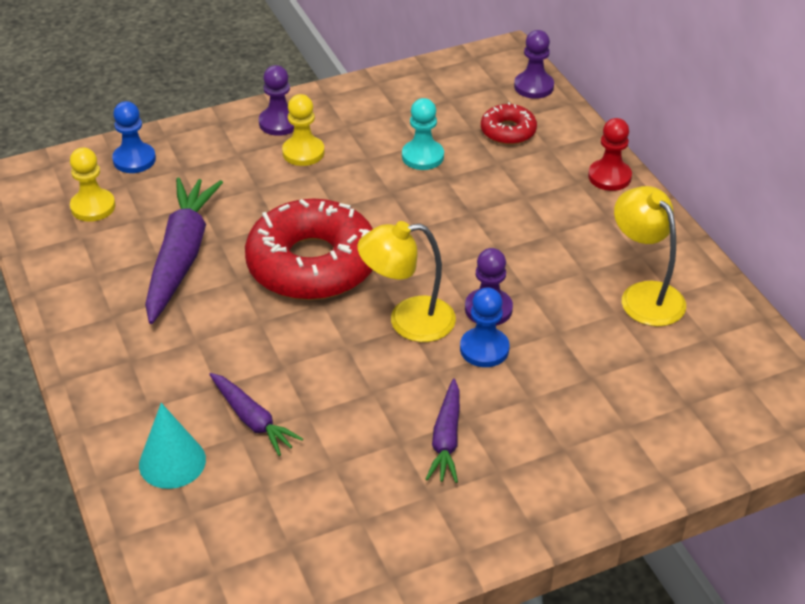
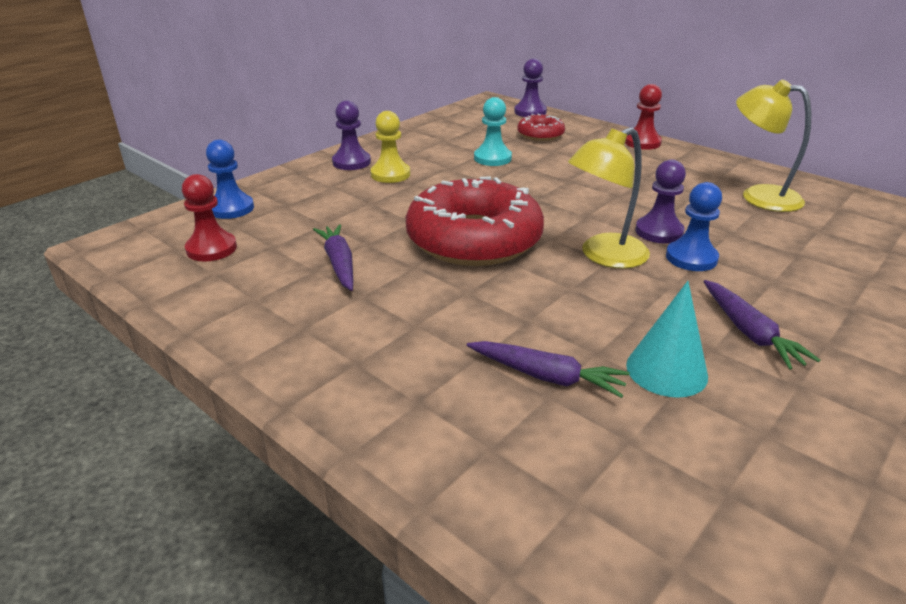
camera: 25 degrees left, 10 degrees down
(93, 207) = (211, 249): yellow pawn -> red pawn
(172, 462) = (498, 450): turquoise cone -> turquoise cone (666, 370)
(181, 257) = (339, 263): purple carrot -> purple carrot, size x0.55

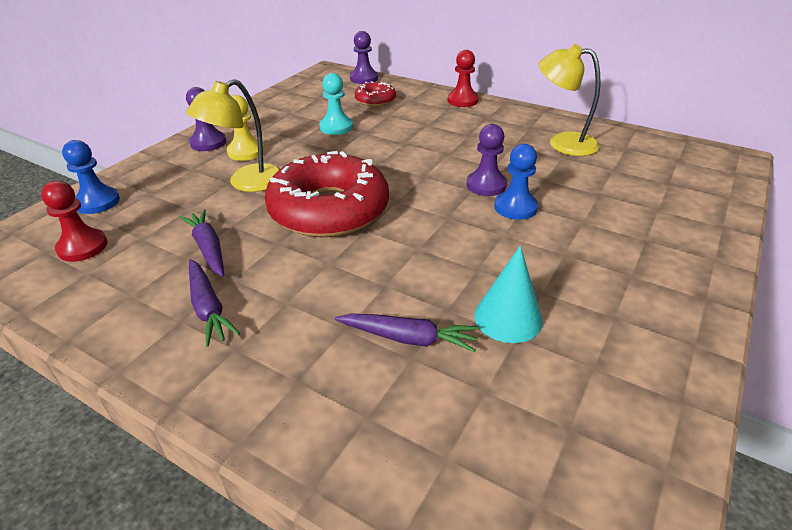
camera: 10 degrees left, 5 degrees up
(604, 256) = (443, 214): yellow lamp -> yellow lamp (246, 183)
(749, 332) = (570, 272): purple carrot -> purple carrot (208, 308)

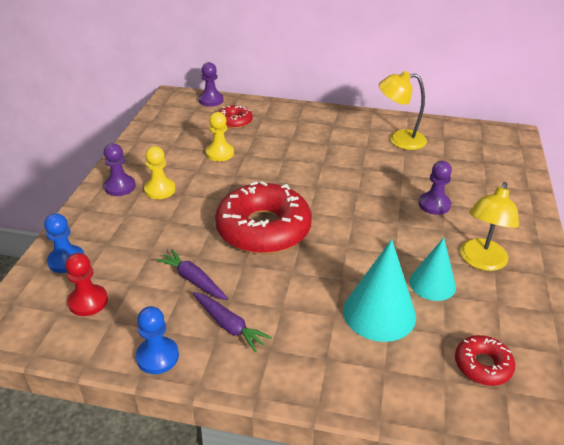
camera: 20 degrees left, 0 degrees up
(246, 183) = (182, 218): yellow lamp -> yellow lamp (481, 261)
(336, 127) = (219, 153): turquoise pawn -> yellow pawn
(408, 338) = (379, 313): purple carrot -> turquoise cone
(462, 100) = (305, 111): red pawn -> none
(486, 185) = (365, 186): purple pawn -> purple pawn (434, 204)
(515, 207) = (394, 200): blue pawn -> blue pawn (157, 356)
(520, 453) = (482, 365): none -> red donut

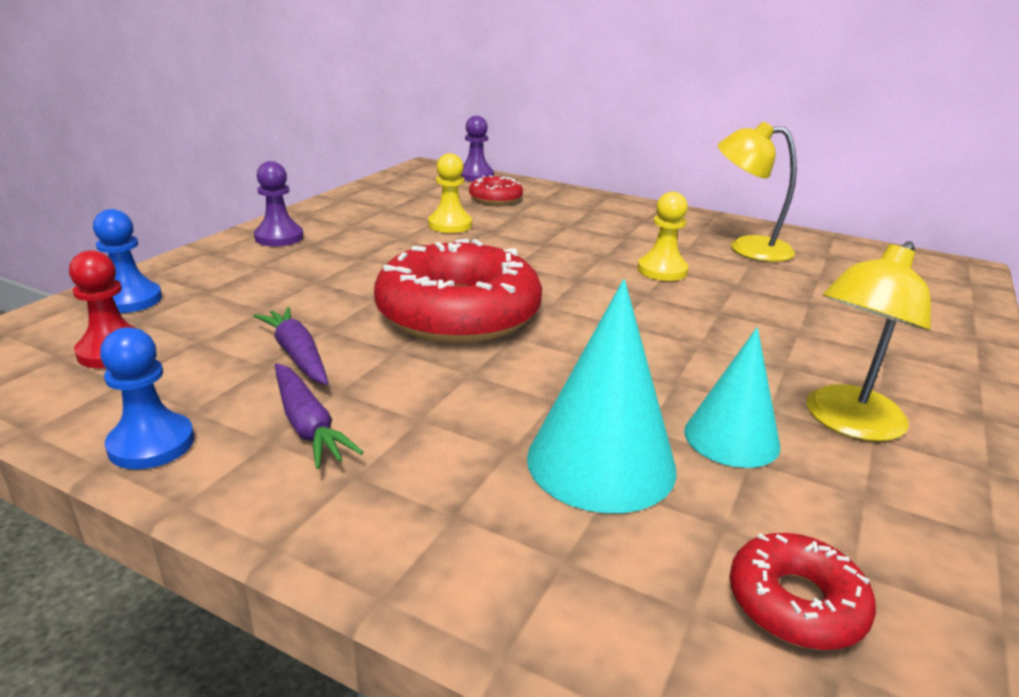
camera: 15 degrees right, 10 degrees down
(160, 190) = (332, 248): yellow pawn -> yellow pawn (662, 270)
(434, 204) = (778, 330): purple pawn -> none

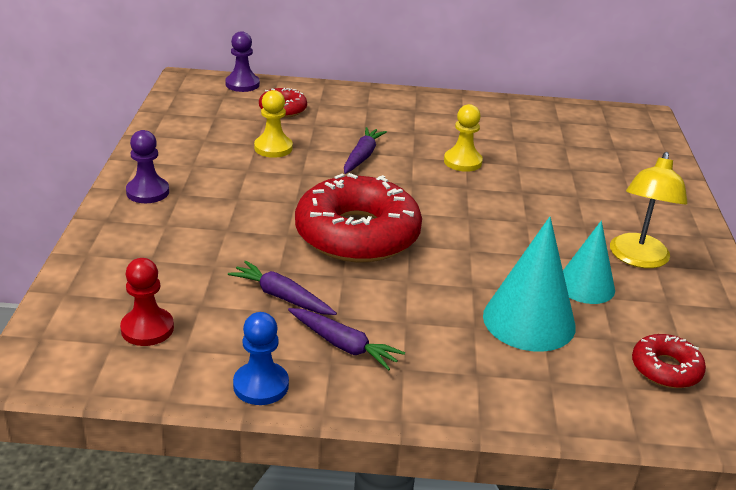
camera: 25 degrees left, 5 degrees up
(130, 300) = (101, 282): blue pawn -> none
(541, 247) = (362, 156): none -> purple carrot
(747, 248) = (504, 126): yellow lamp -> none

